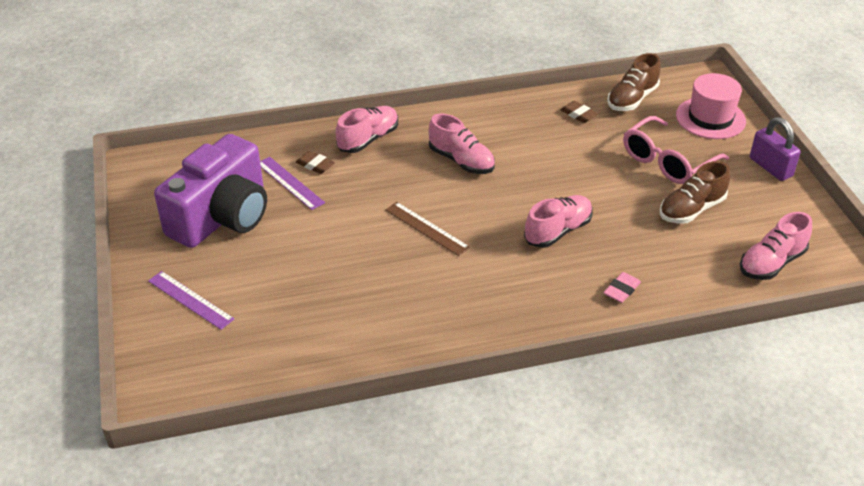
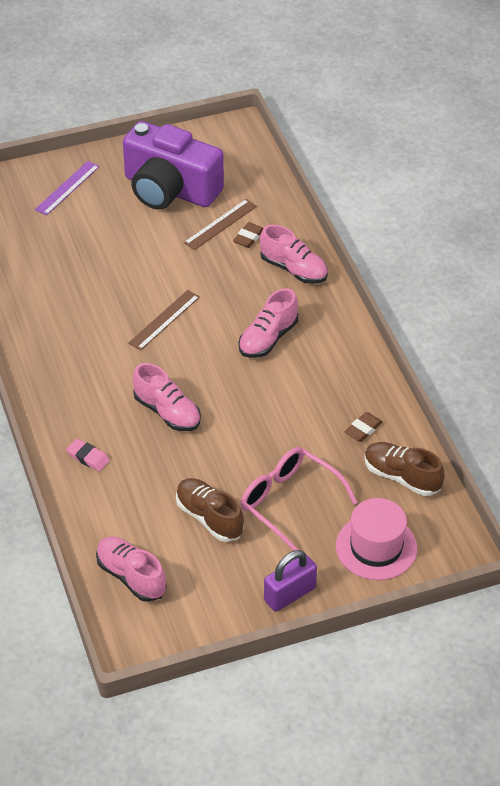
camera: 85 degrees right, 5 degrees up
(290, 183) = (220, 224): purple ruler -> brown ruler

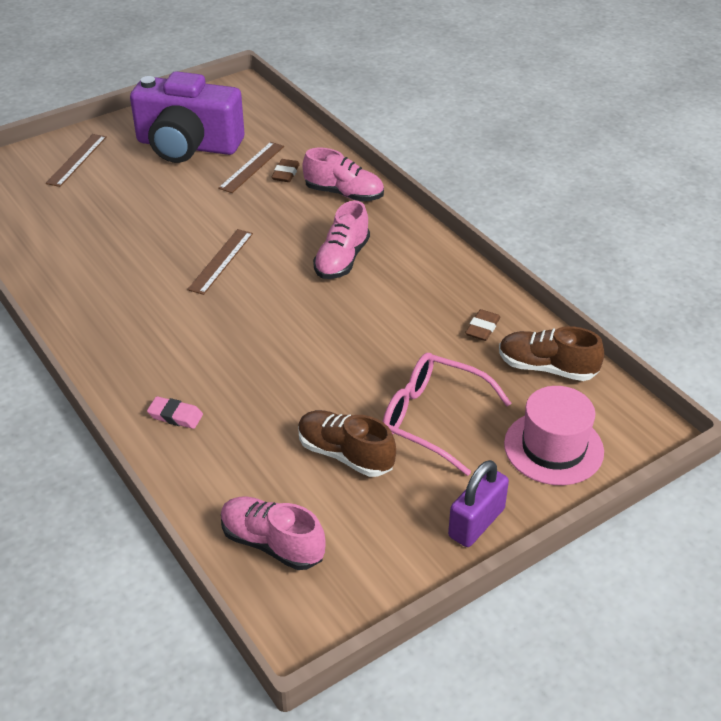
camera: 15 degrees left, 5 degrees down
(67, 188) = (76, 160): purple ruler -> brown ruler
(167, 412) = (255, 350): pink shoe -> none

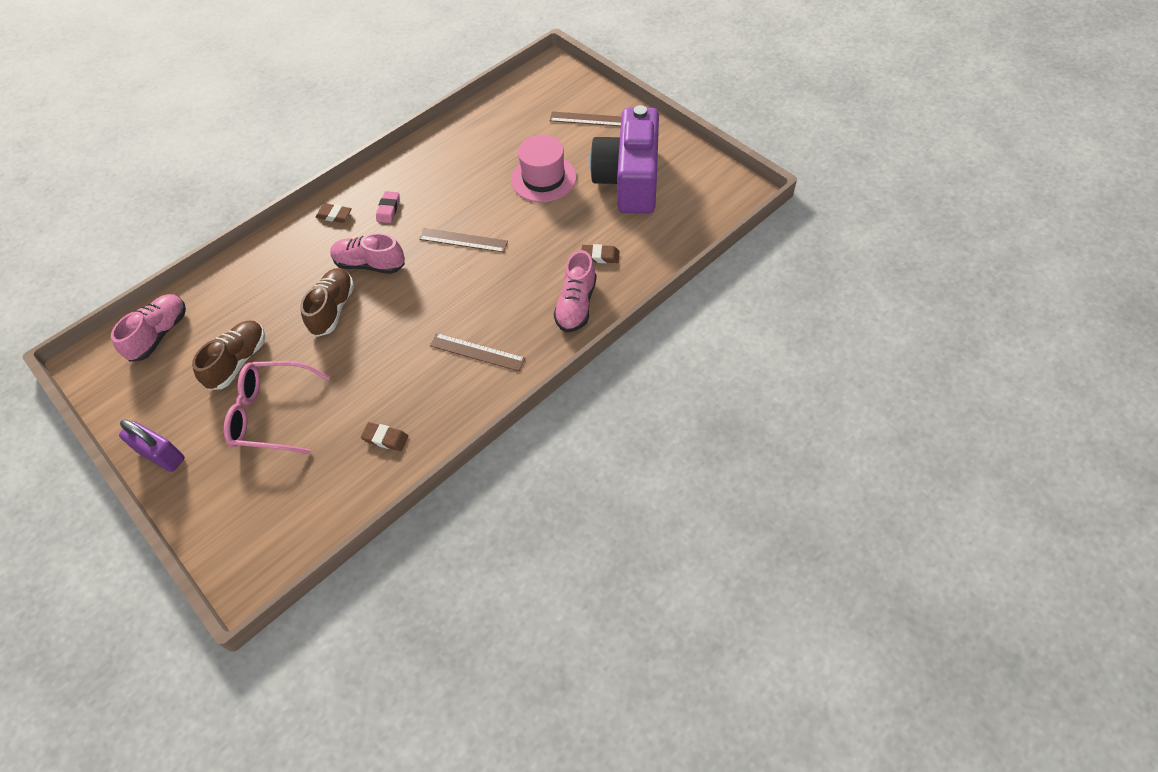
camera: 85 degrees right, 15 degrees up
(123, 367) = (334, 215): none -> brown eraser
(175, 416) = (283, 255): pink eraser -> pink eraser (388, 209)
(252, 167) = (605, 230): brown ruler -> brown ruler (477, 352)
(342, 259) = (474, 320): pink shoe -> pink shoe (370, 264)
(433, 419) = (272, 414): pink glasses -> pink glasses turned 105 degrees counterclockwise
(547, 368) = (333, 494): brown shoe -> brown shoe (333, 309)
(553, 448) = (235, 505): pink hat -> pink hat (543, 178)

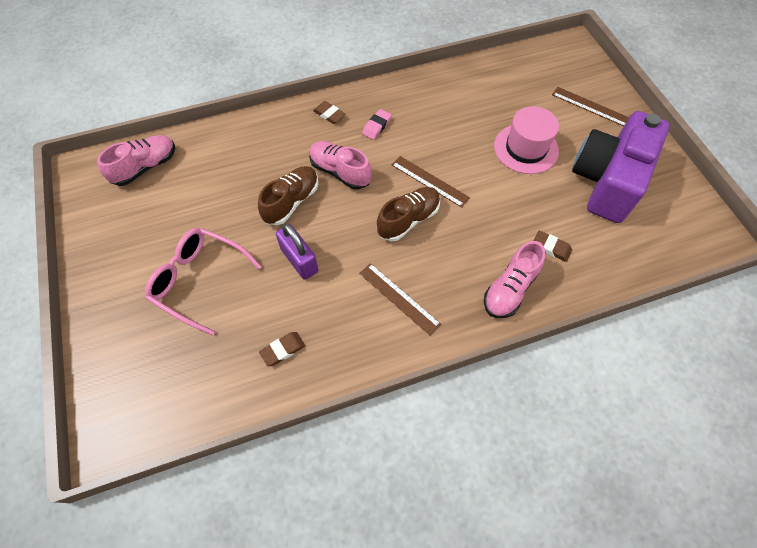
camera: 20 degrees right, 5 degrees up
(161, 455) = (97, 279): purple padlock -> purple padlock (299, 260)
(238, 361) = (194, 218): brown shoe -> brown shoe (408, 220)
(385, 438) = (283, 350): brown eraser -> brown eraser turned 75 degrees counterclockwise

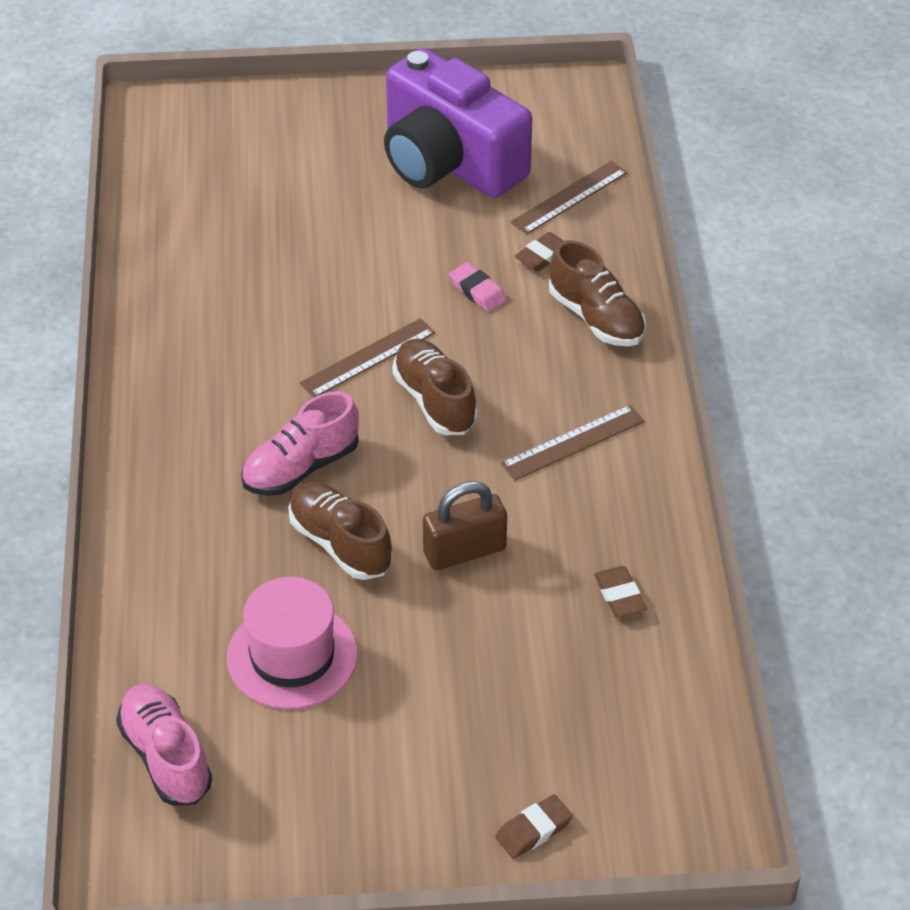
camera: 75 degrees left, 15 degrees down
(199, 281) = (459, 691): pink glasses -> none
(299, 260) = (464, 551): purple padlock -> brown padlock
(329, 114) = (158, 459): brown eraser -> brown eraser (533, 830)
(376, 126) = (218, 399): pink eraser -> pink eraser (477, 291)
(510, 289) = (596, 318): pink shoe -> brown shoe
(526, 148) = (350, 229): pink hat -> pink hat (292, 656)
(590, 106) = (297, 132): brown ruler -> brown ruler (569, 197)

